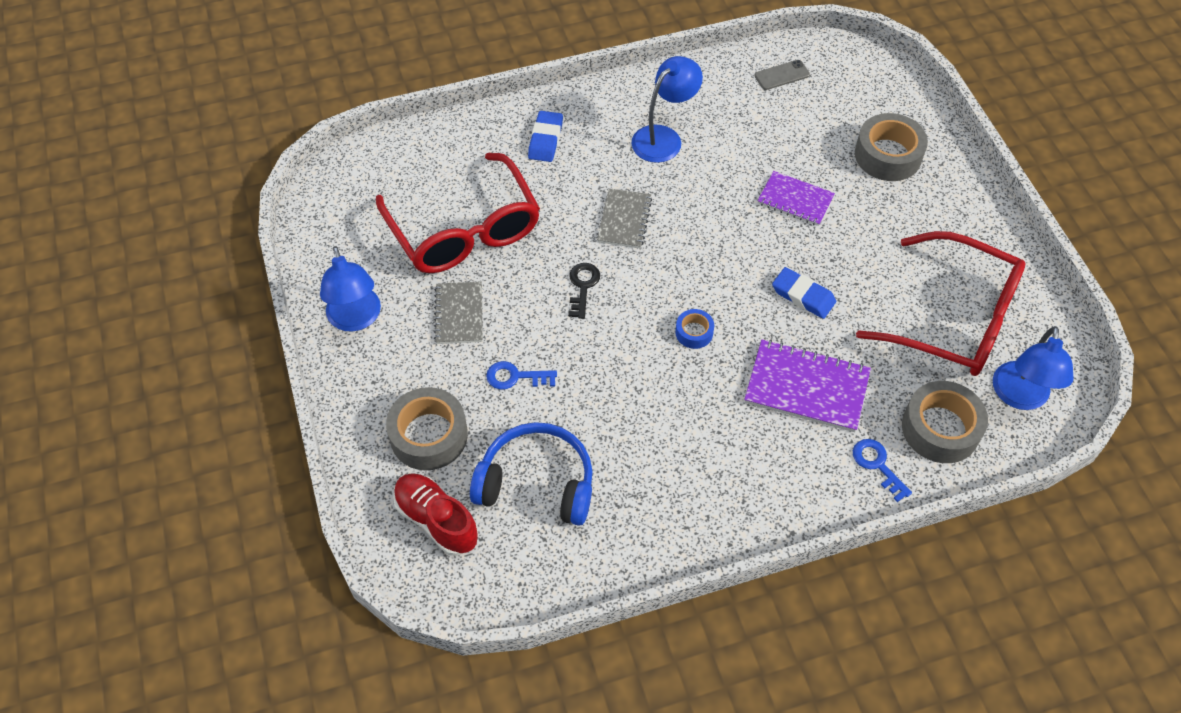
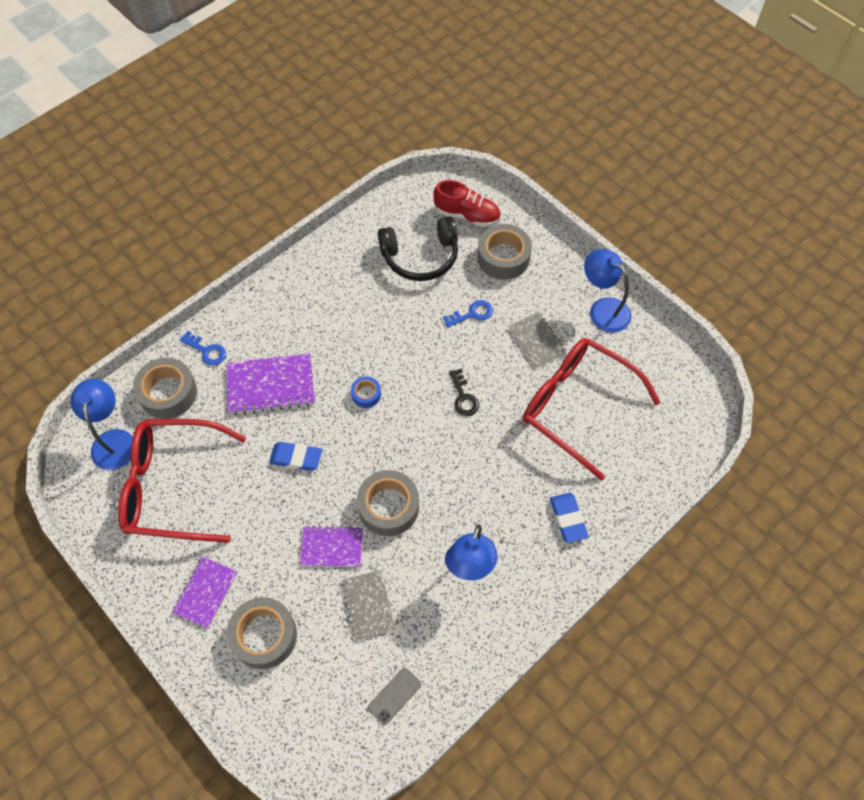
camera: 155 degrees right, 5 degrees up
(537, 483) = (420, 257): blue headphones -> black headphones
(624, 220) = (462, 467): grey notebook -> grey notebook (368, 605)
(720, 213) = (388, 507): none -> grey tape
(938, 208) = (205, 592): none -> purple notebook

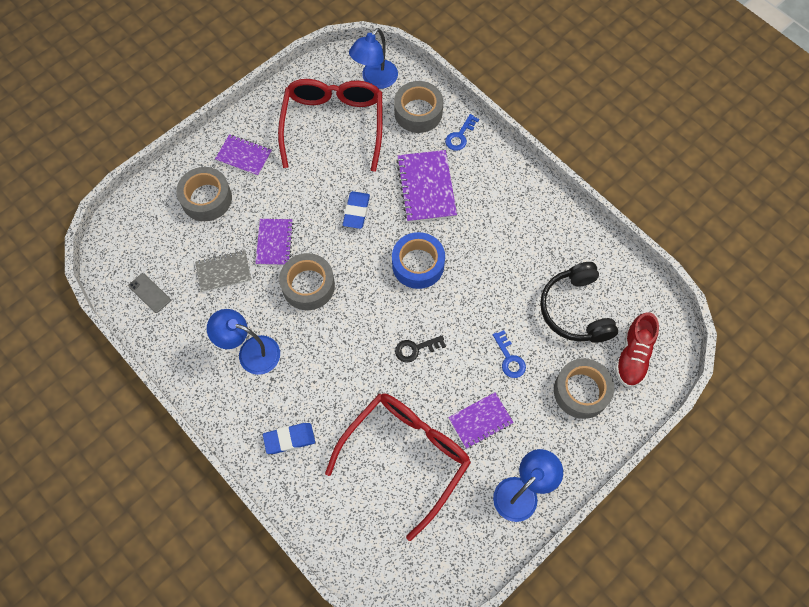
camera: 90 degrees right, 5 degrees up
(113, 440) = (375, 80): blue lamp -> blue lamp turned 135 degrees clockwise
(366, 394) = (418, 264): blue tape -> blue tape, size x1.94
(537, 341) = (480, 421): grey notebook -> purple notebook

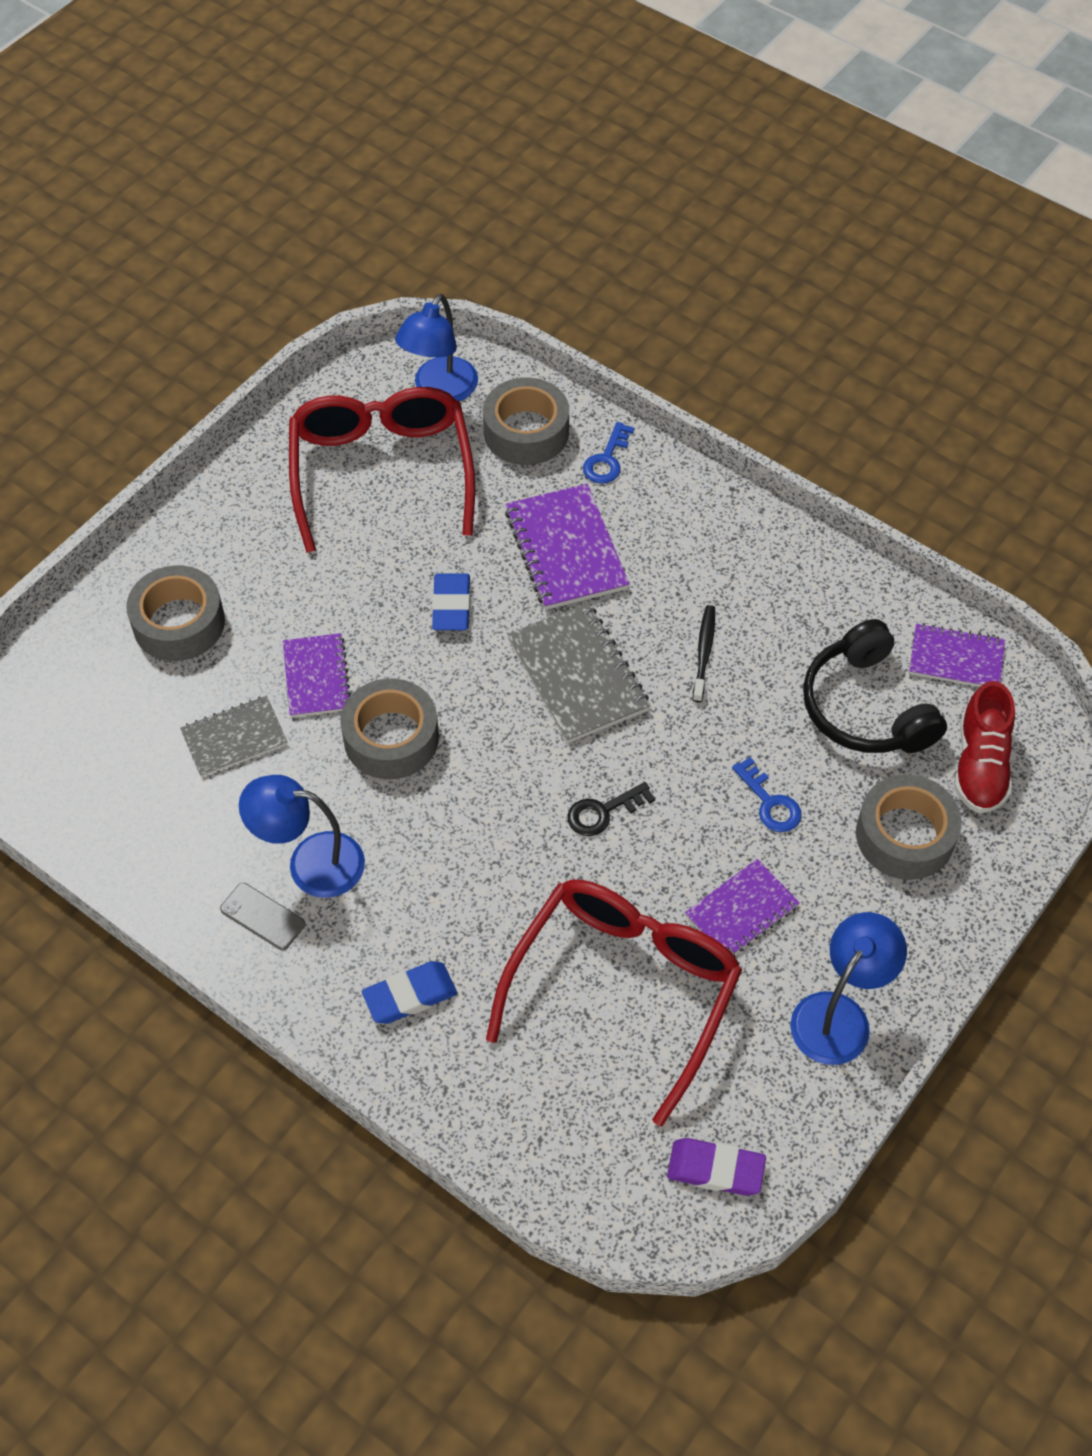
camera: 10 degrees left, 10 degrees down
(149, 293) = (106, 793): grey phone -> grey phone (262, 917)
(244, 156) = (232, 544): purple notebook -> purple notebook (956, 659)
(418, 264) = (578, 675): blue tape -> grey notebook
(435, 570) = (715, 1169): none -> purple eraser
(491, 262) = (704, 652): none -> black toothbrush

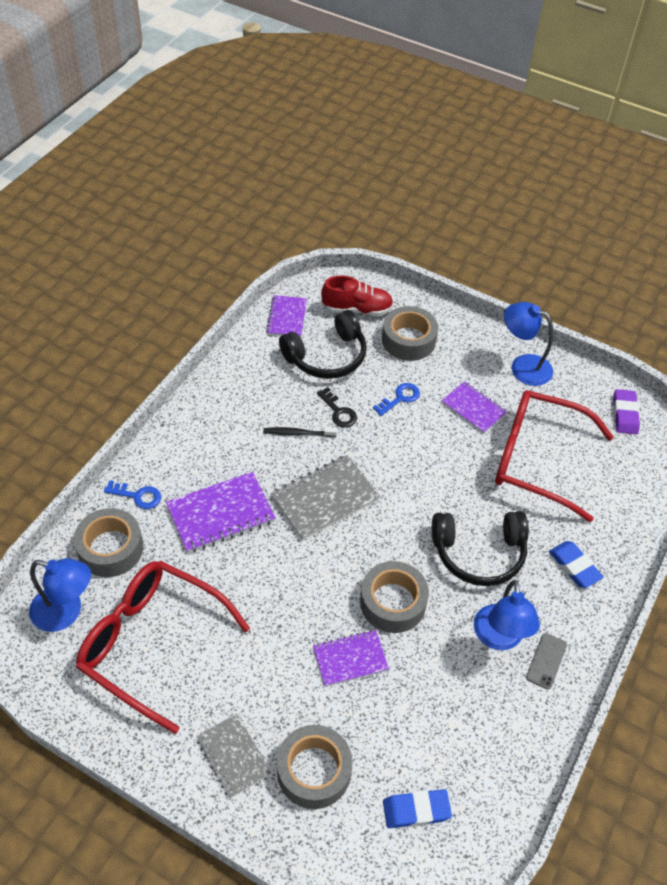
camera: 100 degrees left, 5 degrees down
(234, 738) = (412, 707): grey notebook -> grey notebook (233, 756)
(381, 471) = (151, 643): red glasses -> red glasses turned 45 degrees clockwise
(451, 605) = (276, 579): blue eraser -> blue eraser (416, 810)
(454, 863) = (479, 553): none -> black headphones
(603, 812) = (424, 477): black key -> black key (338, 412)

